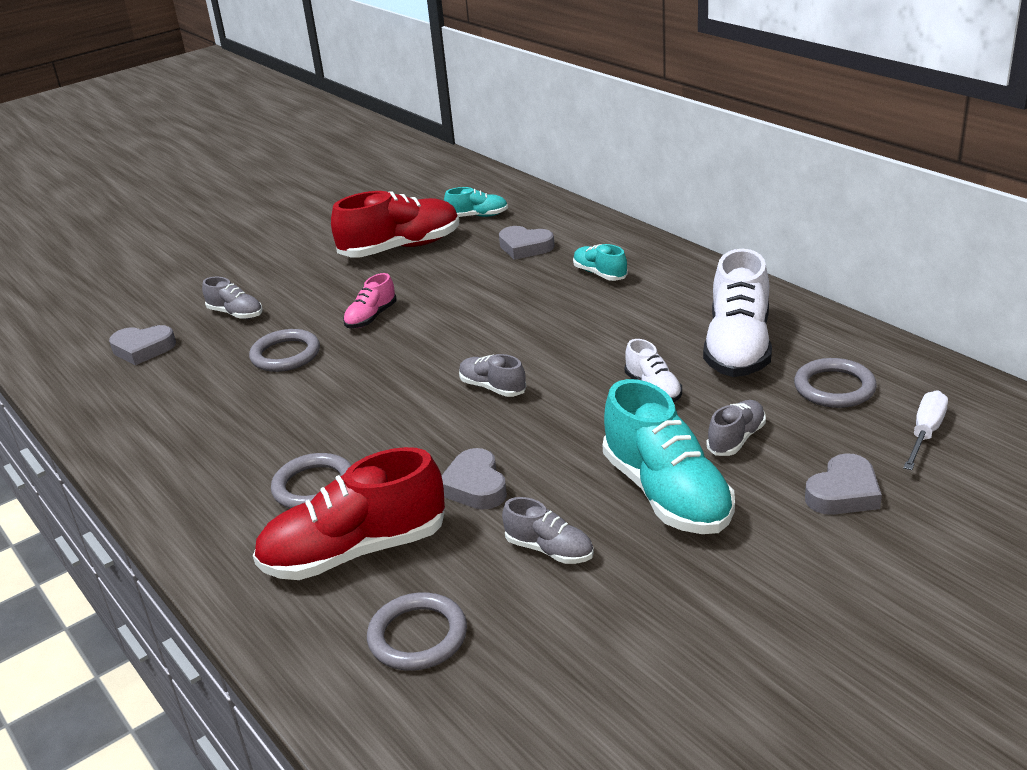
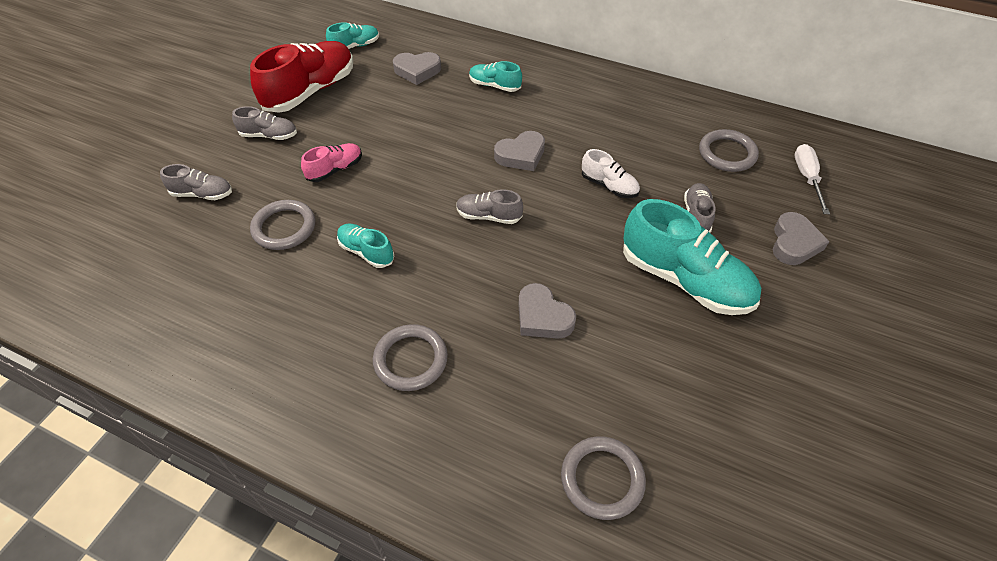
camera: 30 degrees left, 20 degrees up
(143, 349) = (134, 256): grey heart -> grey heart (521, 155)
(345, 390) = (366, 252): none -> turquoise shoe
(354, 552) = (493, 415): red shoe -> none
(371, 317) = (335, 169): pink shoe -> pink shoe turned 135 degrees counterclockwise
(549, 550) = (640, 359): grey shoe -> grey shoe (269, 135)
(738, 348) = (641, 134): white shoe -> none

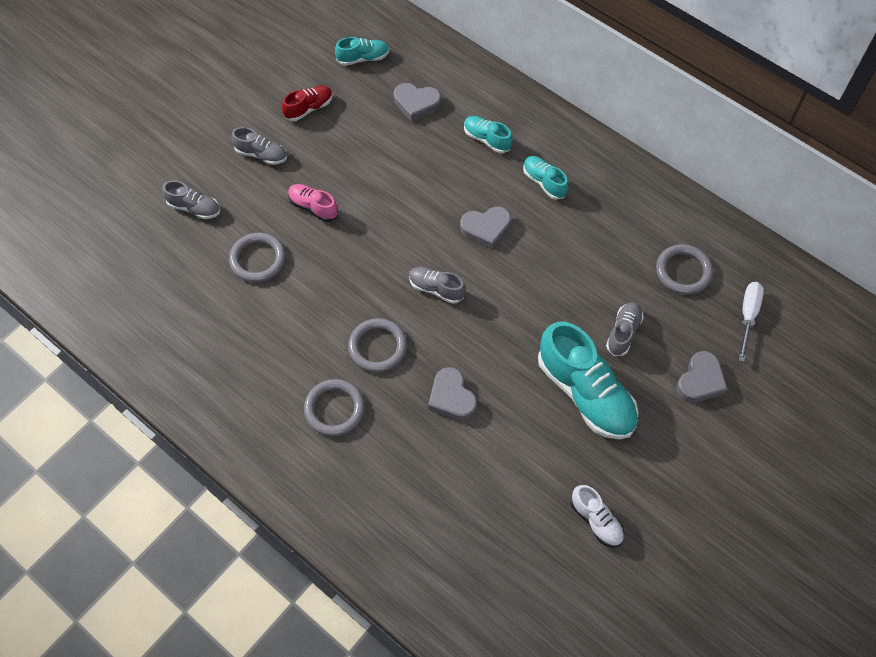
camera: 15 degrees right, 10 degrees up
(311, 91) = (309, 108): red shoe -> red shoe, size x0.50
(335, 169) = (313, 207): pink shoe -> pink shoe turned 120 degrees counterclockwise
(366, 252) = (322, 300): turquoise shoe -> turquoise shoe (544, 182)
(602, 479) = (452, 541): grey ring -> grey ring (377, 347)
(609, 186) = (556, 282): white shoe -> white shoe (596, 520)

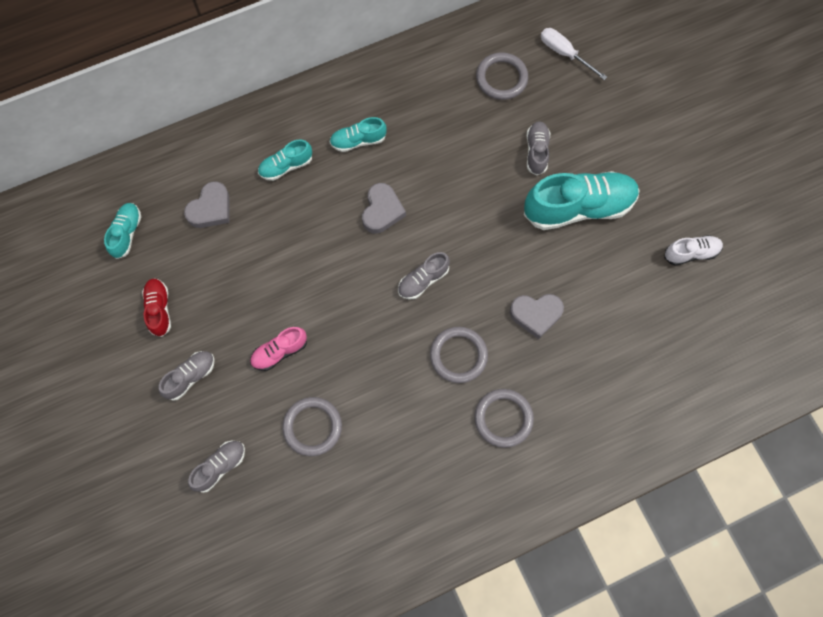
camera: 65 degrees left, 10 degrees up
(623, 332) = (536, 151): grey shoe -> grey shoe turned 45 degrees clockwise
(700, 381) = (605, 117): grey heart -> none

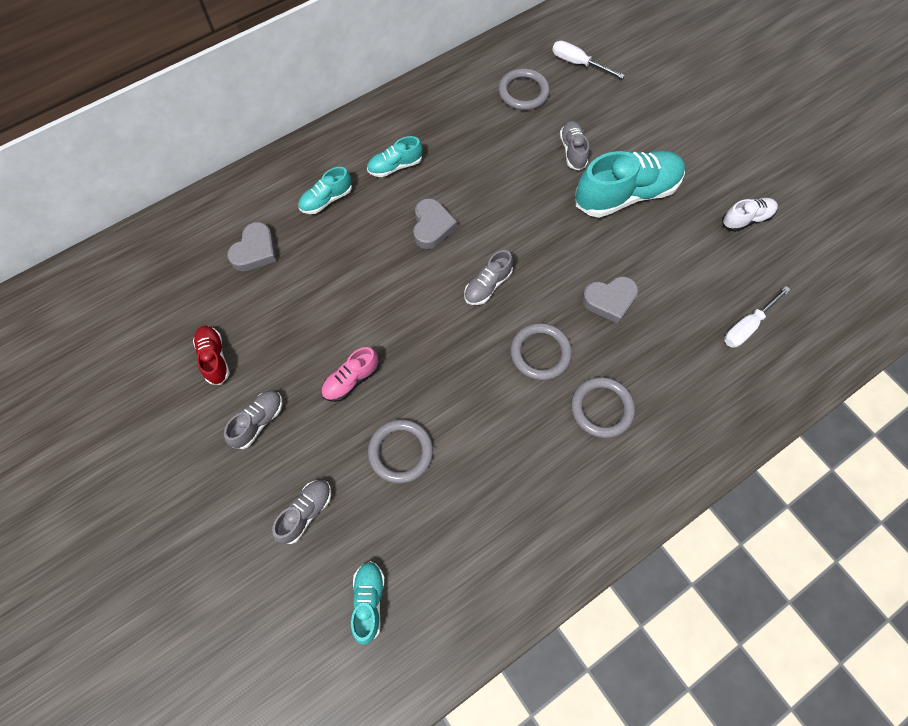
camera: 10 degrees left, 5 degrees down
(126, 233) = (169, 288): turquoise shoe -> turquoise shoe (368, 601)
(661, 363) = (747, 326): none -> white screwdriver

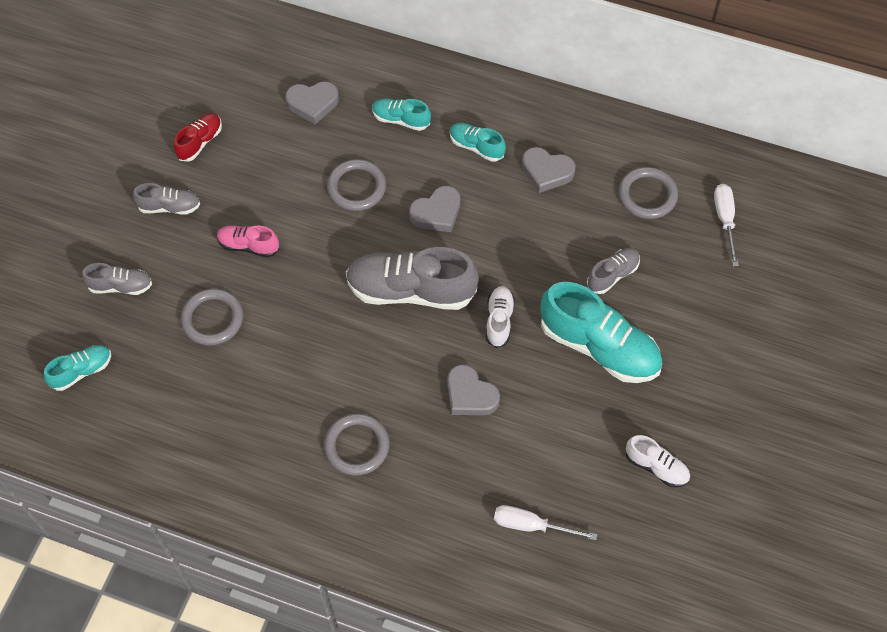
camera: 55 degrees right, 5 degrees down
(454, 137) = (546, 172): none -> grey heart
(487, 285) = (410, 290): grey shoe -> grey shoe, size x1.99
(540, 353) = (375, 369): grey ring -> grey ring (356, 187)
(558, 243) = (499, 320): none -> white shoe

